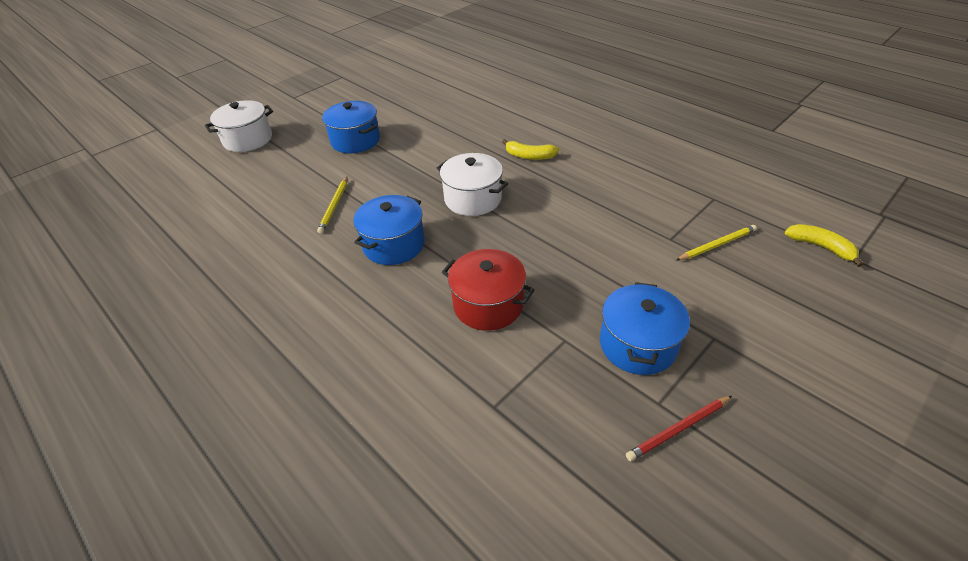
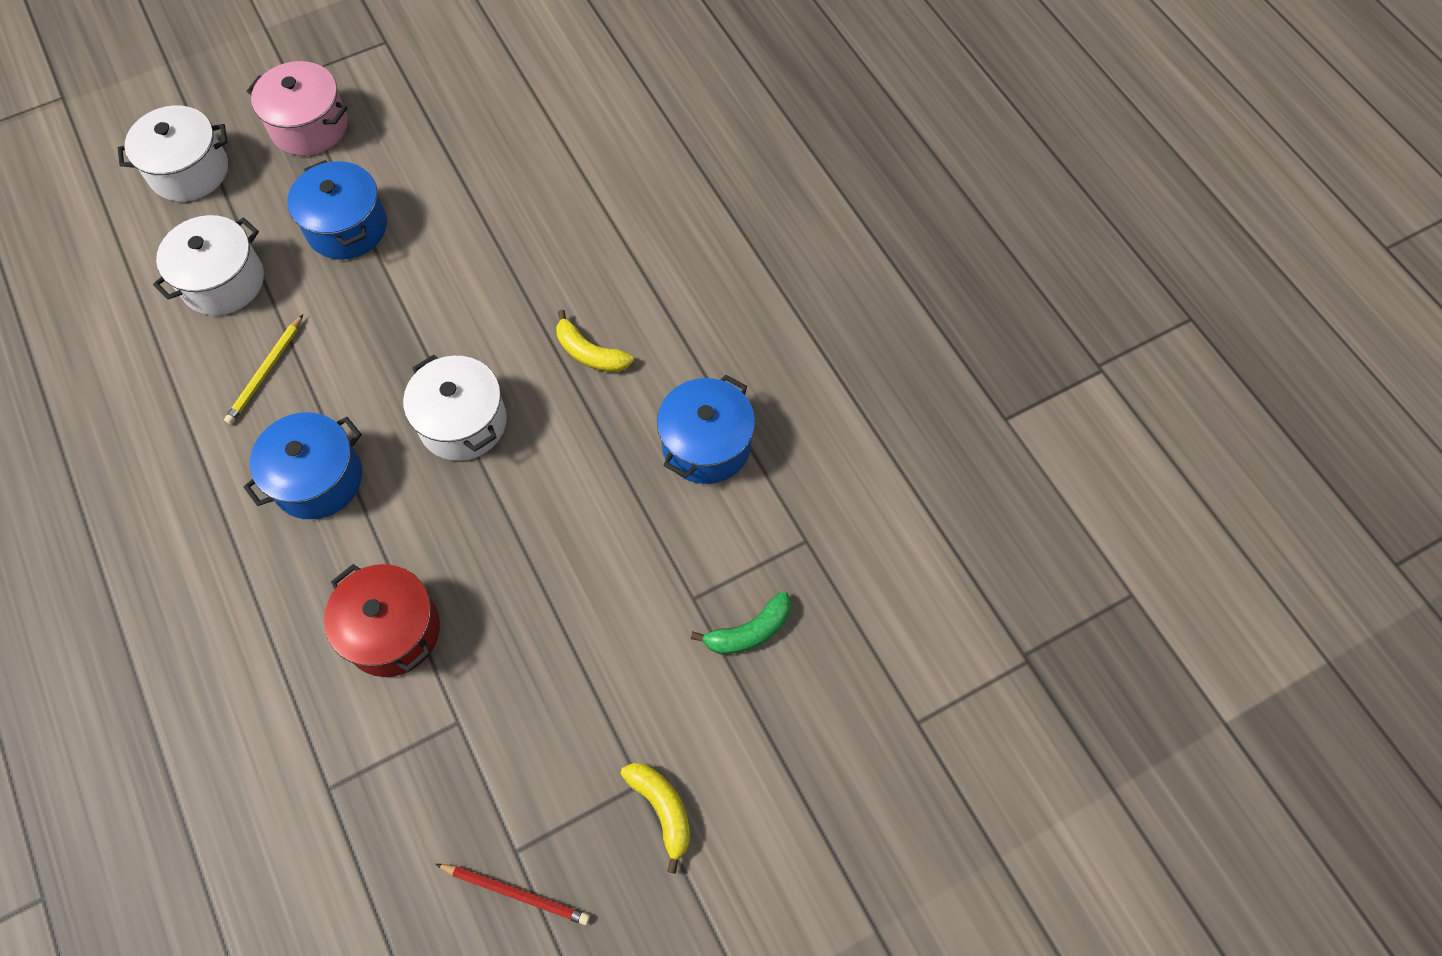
camera: 15 degrees right, 20 degrees up
(288, 176) = (223, 281): none -> white pot
(313, 111) = (309, 126): none -> pink pot
(637, 344) = (541, 760): blue pot -> blue pot (706, 445)
(678, 429) = (516, 893): red pencil -> red pencil turned 150 degrees counterclockwise
(717, 245) = (749, 631): yellow pencil -> green banana
(820, 247) = (888, 686): yellow banana -> yellow banana (662, 809)

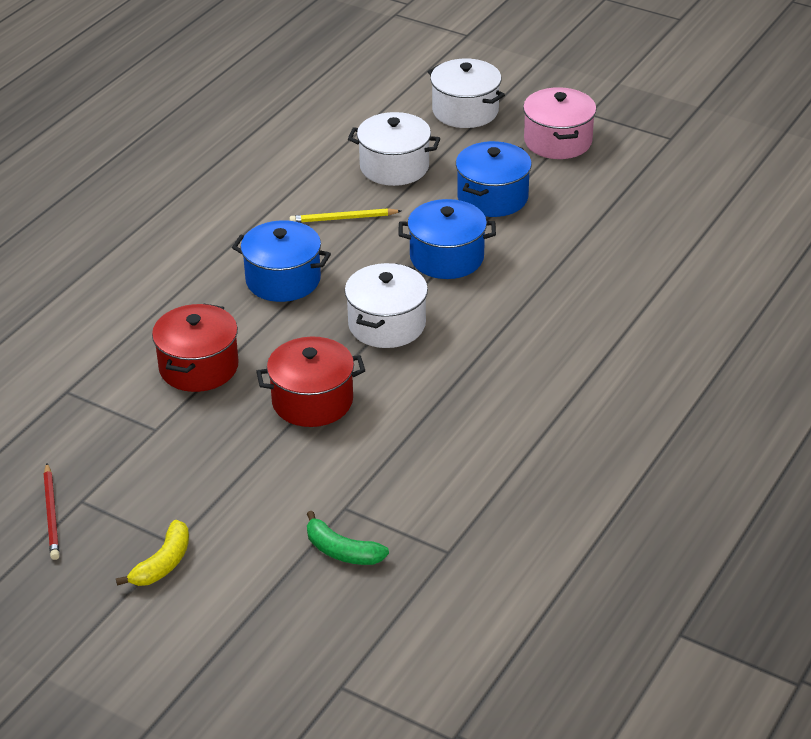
camera: 60 degrees right, 25 degrees down
(525, 549) = (312, 401): none -> red pot
(590, 353) = (504, 361): yellow banana -> none
(706, 445) = (483, 458): blue pot -> blue pot (447, 258)

